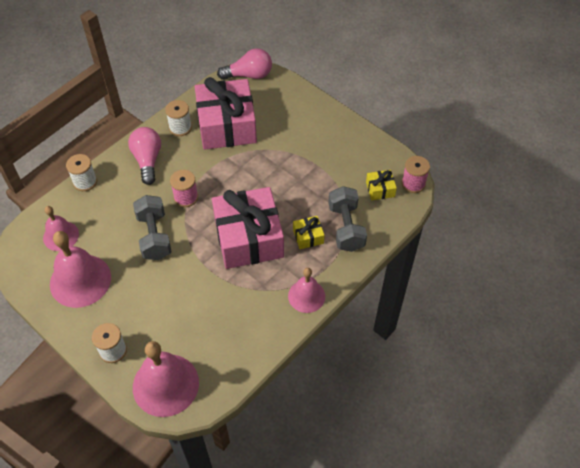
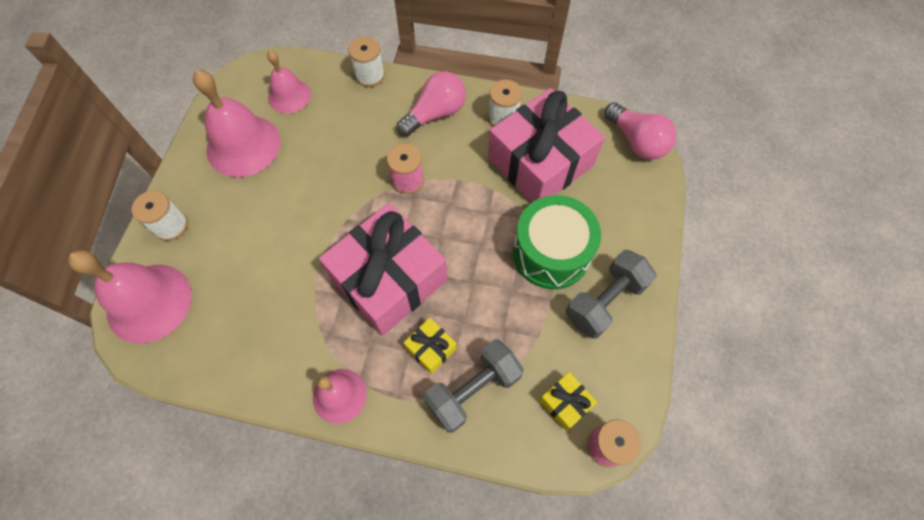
camera: 60 degrees right, 10 degrees up
(154, 236) = (336, 180): grey dumbbell -> grey dumbbell (604, 301)
(289, 151) = (551, 253): none -> green drum

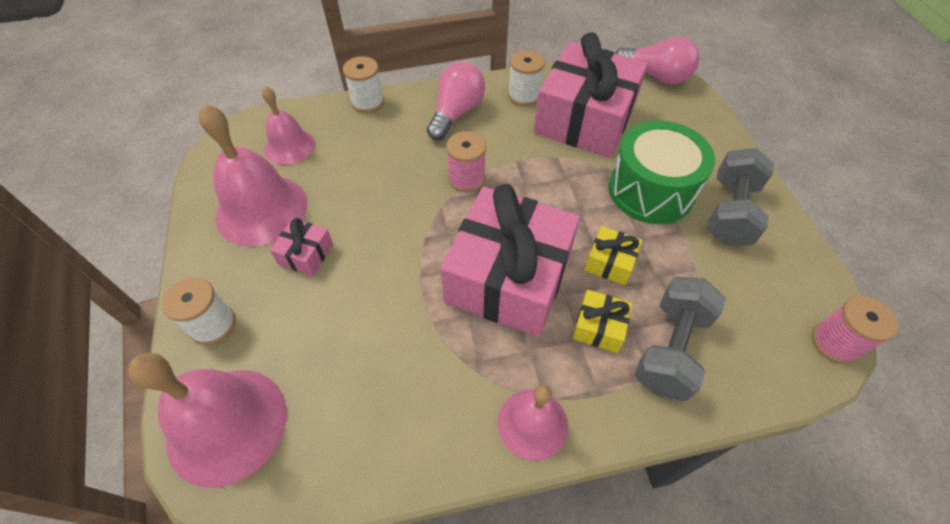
camera: 25 degrees left, 10 degrees down
(256, 197) = (306, 254): none -> pink gift
(565, 403) = (767, 320): yellow gift -> yellow gift (610, 262)

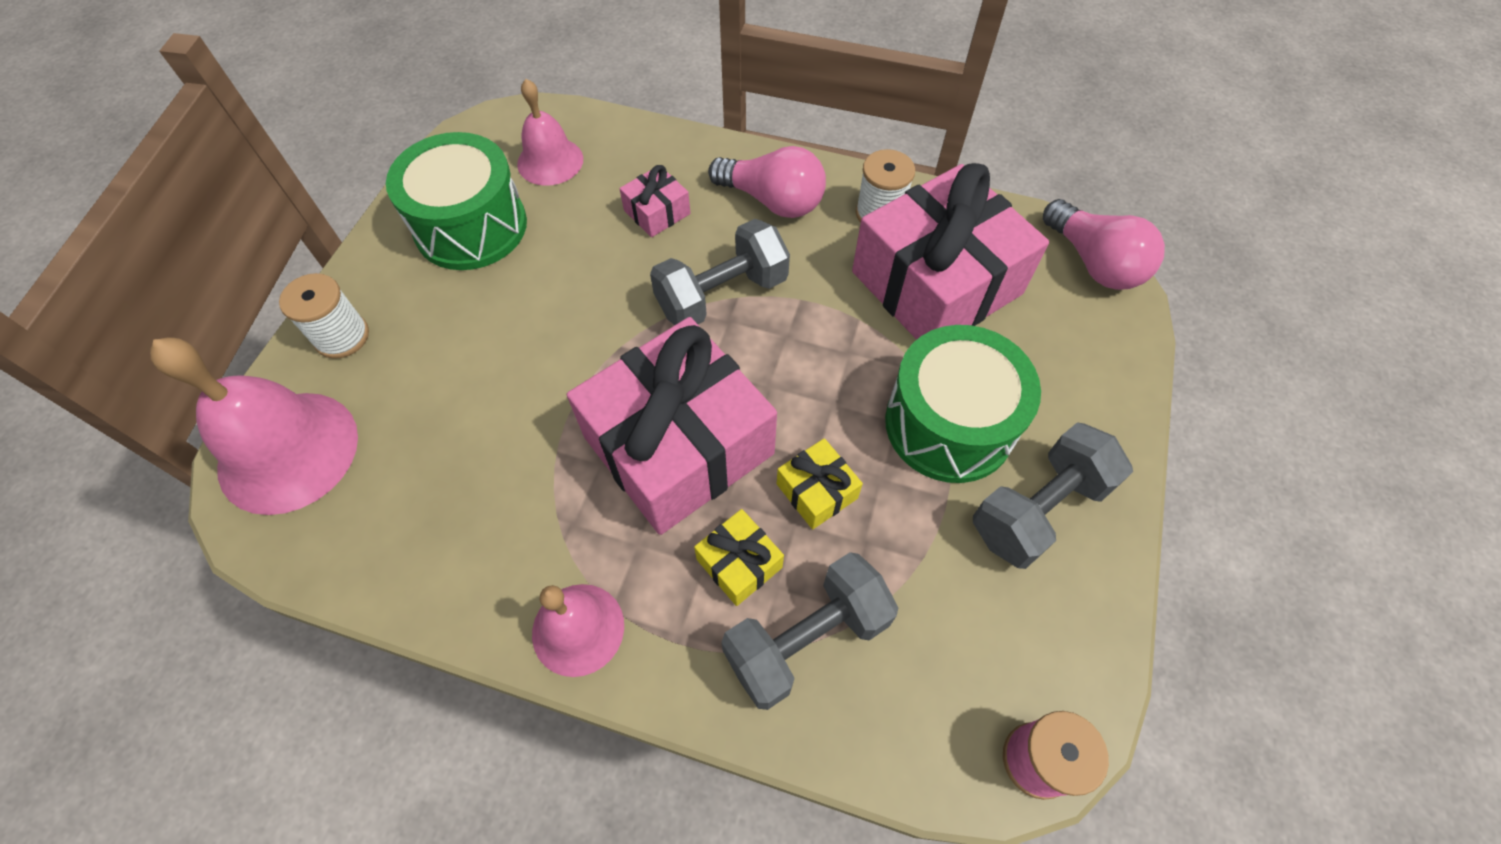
camera: 30 degrees right, 5 degrees up
(261, 209) = (471, 226): pink bell -> green drum
(306, 254) = (480, 303): pink gift -> pink gift (657, 212)
(367, 102) = (676, 140): white spool -> none
(456, 113) = (773, 201): pink light bulb -> pink light bulb turned 60 degrees clockwise
(466, 178) = (722, 295): pink spool -> grey dumbbell

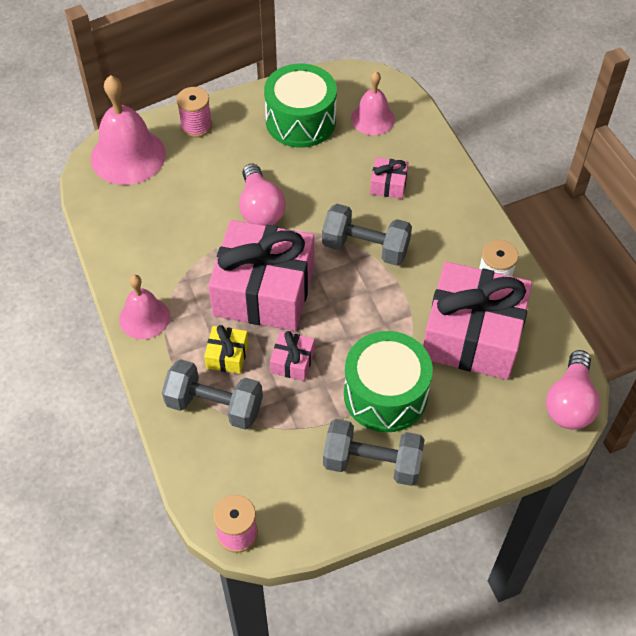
camera: 50 degrees right, 5 degrees down
(342, 336) = (196, 126): white spool -> pink spool
(773, 201) = (450, 227): pink light bulb -> pink light bulb (260, 209)
(816, 491) = (292, 362): yellow gift -> pink gift

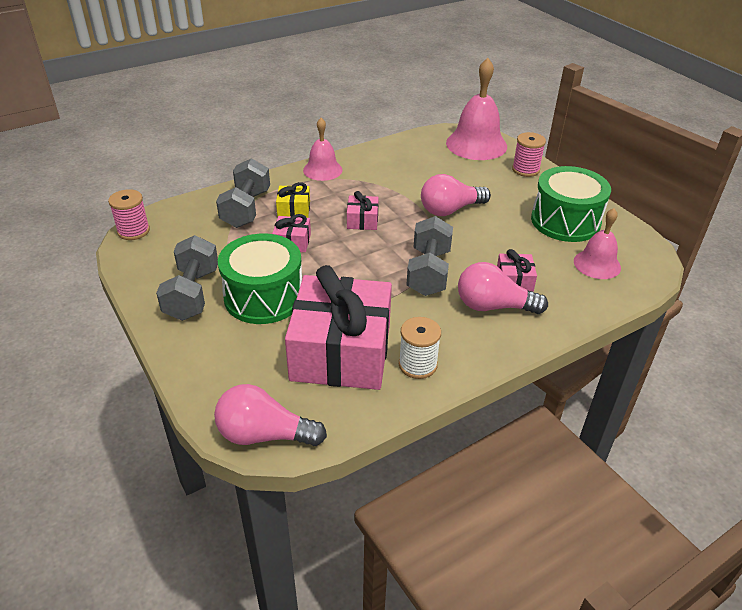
camera: 80 degrees right, 15 degrees down
(264, 290) = (362, 220): pink gift -> pink gift, size x0.42
(422, 209) = (493, 306): none -> pink light bulb

